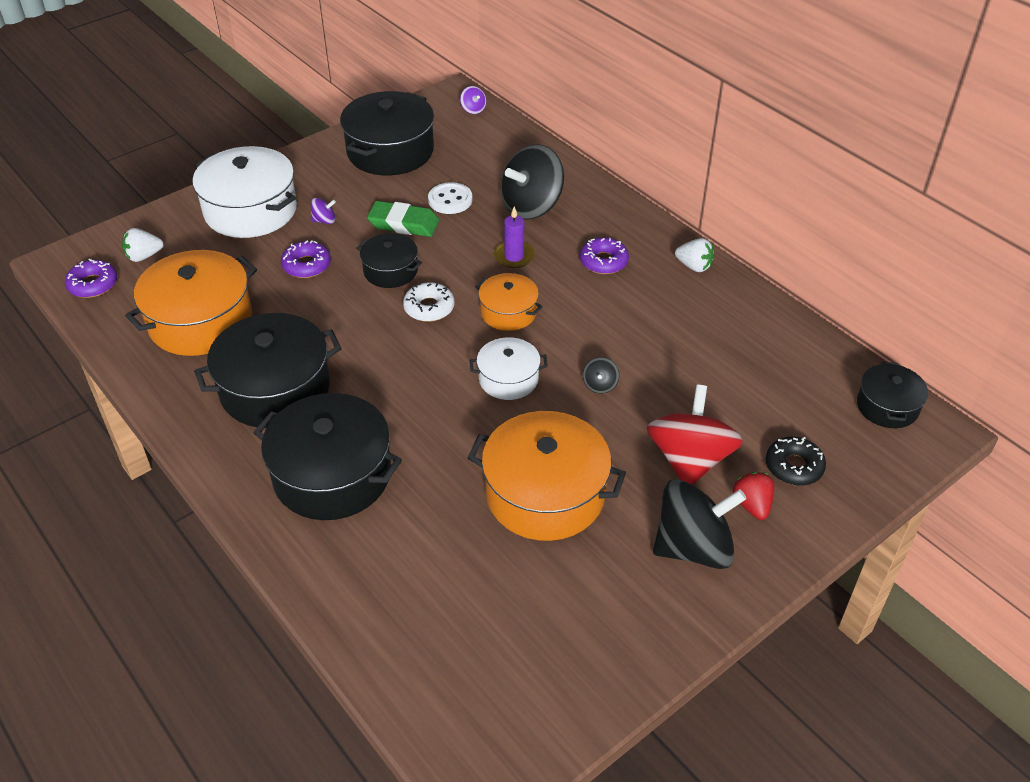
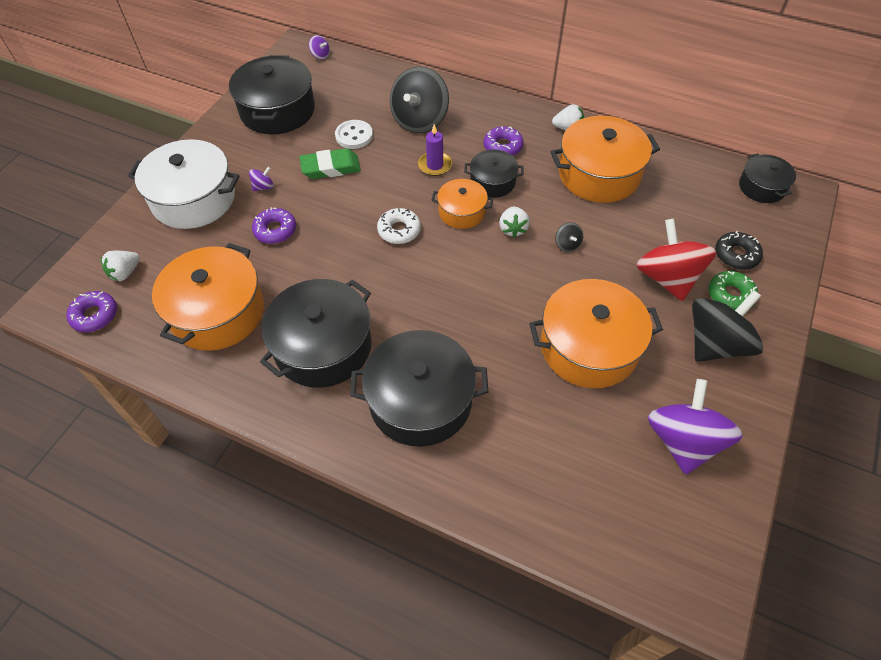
camera: 25 degrees left, 10 degrees up
(390, 271) = (347, 210): black pot -> black pot (493, 182)
(508, 379) = (499, 266): white pot -> none
(551, 348) = (513, 229): none -> white strawberry
(578, 626) = (683, 441): none -> purple spinning top
(693, 326) = (599, 174): none -> orange pot
(752, 505) = (730, 295): red strawberry -> green donut

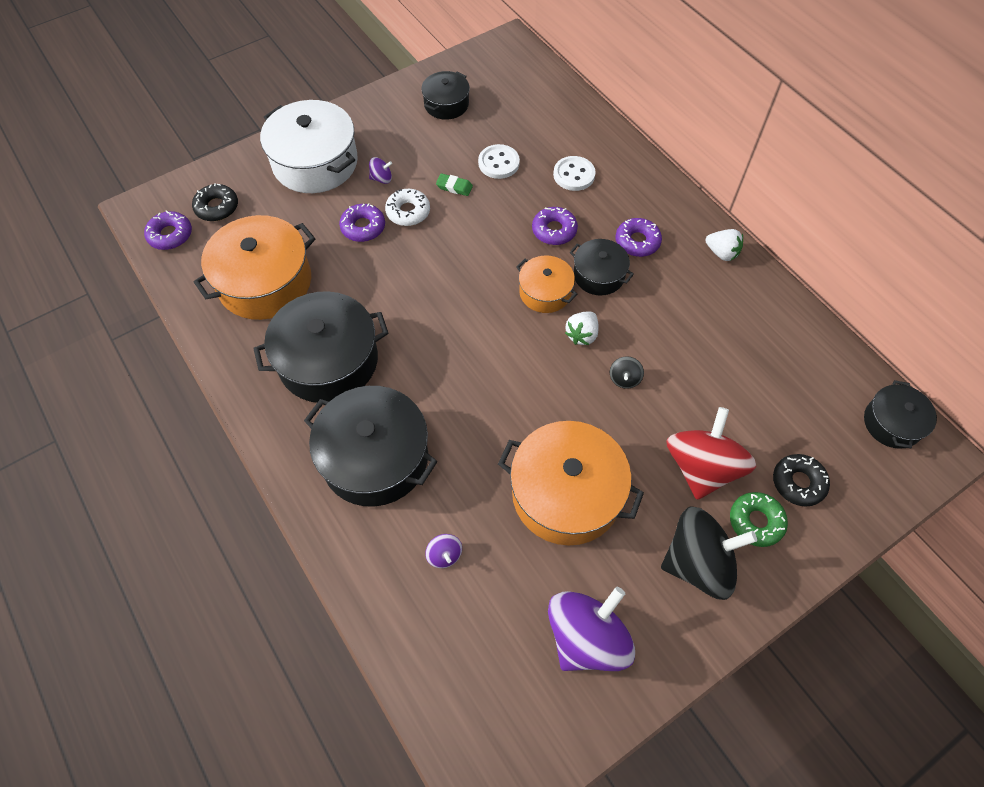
camera: 30 degrees right, 5 degrees up
(125, 273) = (217, 207): white strawberry -> black donut
(277, 110) = (446, 104): black pot -> black pot, size x0.55
(320, 55) = (526, 61): purple spinning top -> purple spinning top (444, 555)
(331, 167) = (454, 187): green eraser -> green eraser, size x0.55
(399, 230) = (472, 282): white donut -> white donut (408, 212)
(420, 120) = (574, 175): black spinning top -> white button
(435, 165) = (554, 230): purple candle -> purple donut
(599, 174) = (716, 319): orange pot -> none

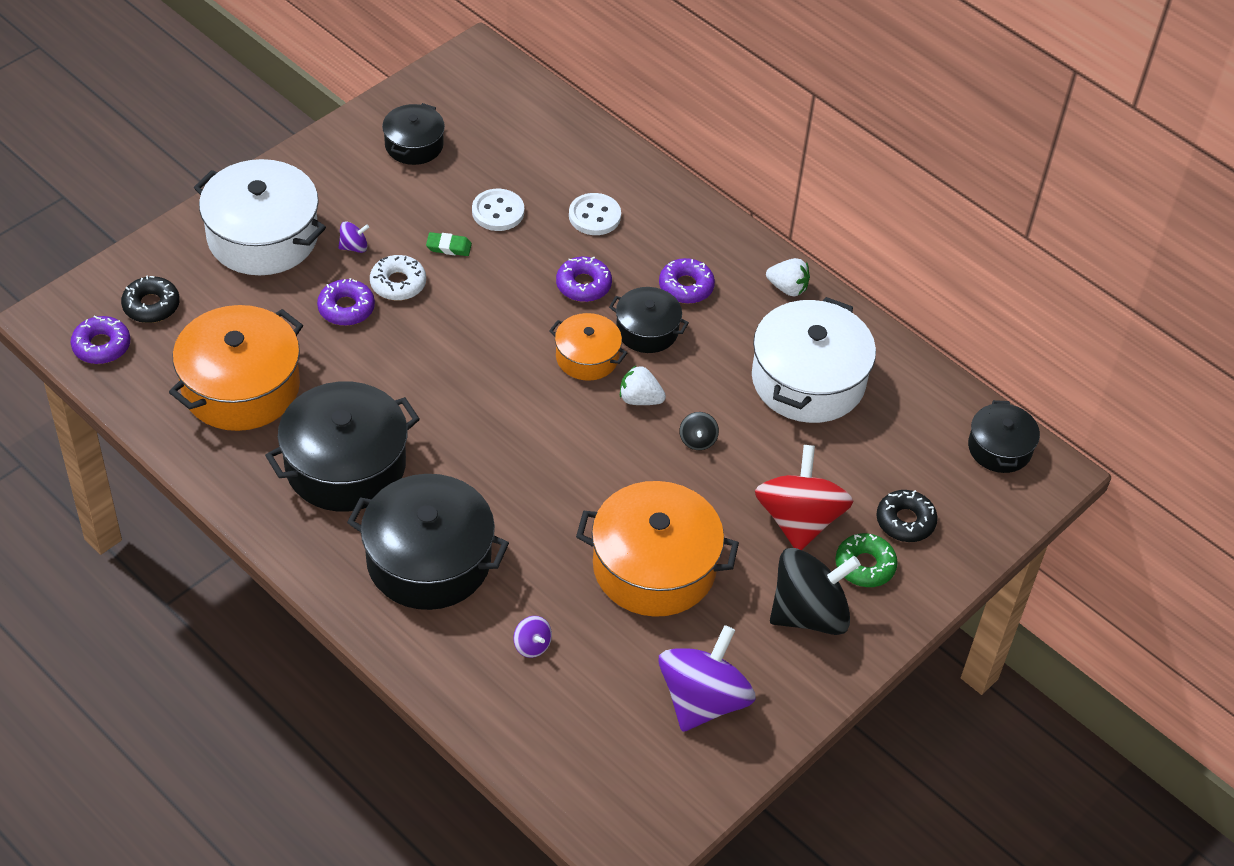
camera: 15 degrees left, 10 degrees down
(582, 335) = (640, 399): white strawberry -> white strawberry turned 90 degrees clockwise
(728, 336) = (808, 380): none -> white pot

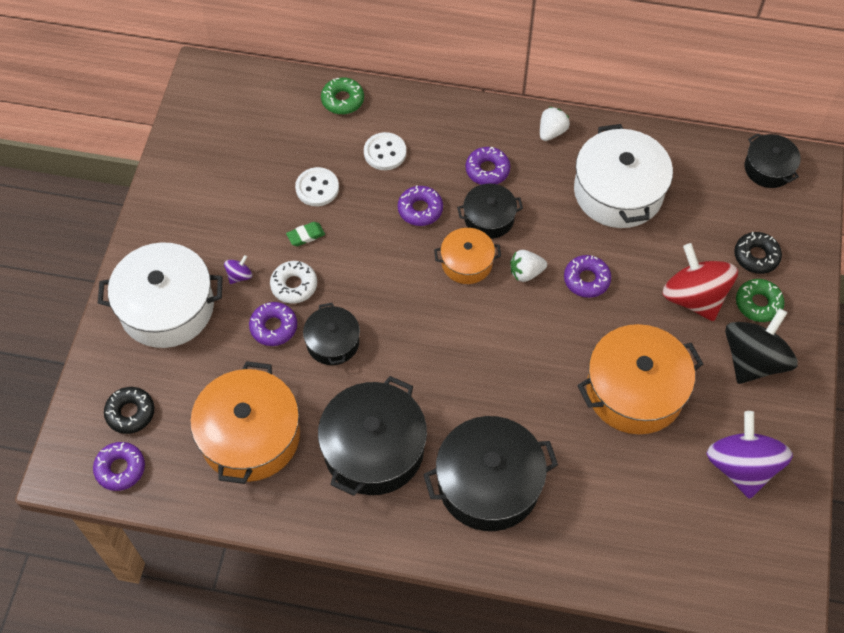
camera: 30 degrees left, 10 degrees up
(414, 145) = (216, 170): black pot -> black pot (333, 342)
(532, 645) = (606, 501): purple spinning top -> none
(595, 148) = (342, 100): none -> green donut
(697, 440) = (586, 280): black spinning top -> purple donut
(787, 288) = (552, 132): white strawberry -> white strawberry turned 45 degrees counterclockwise

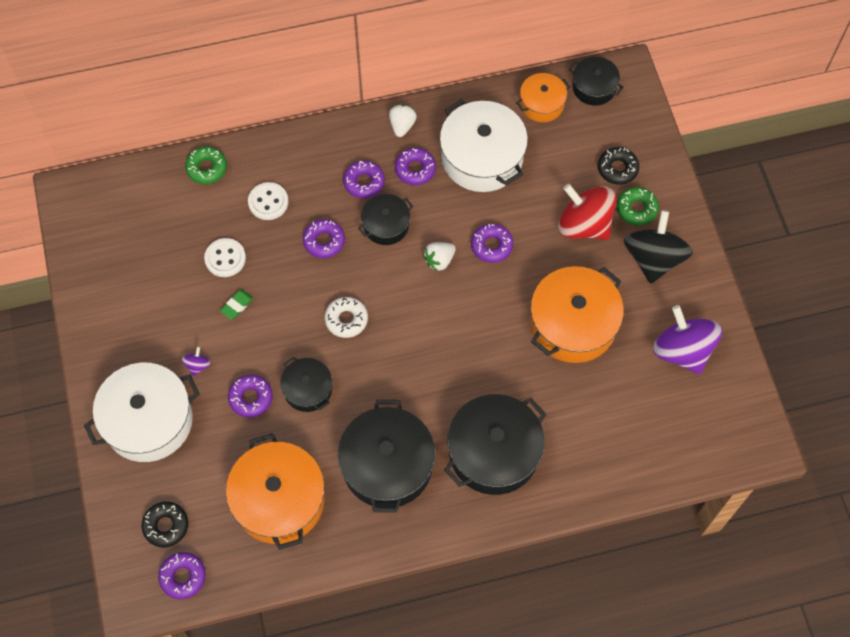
camera: 25 degrees left, 5 degrees up
(294, 285) = (249, 354): white donut -> white donut (346, 319)
(467, 262) = (386, 272): orange pot -> orange pot (542, 104)
(544, 177) = (415, 169): none -> purple donut

